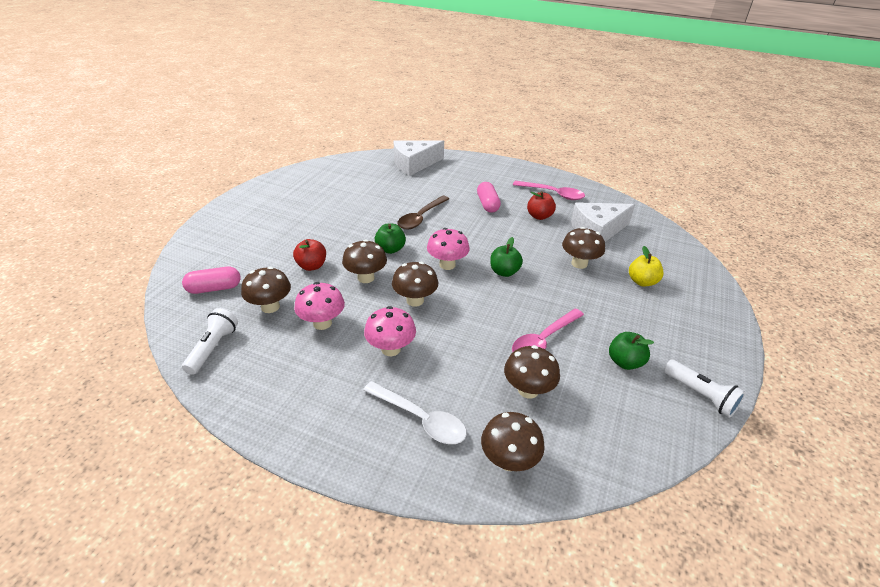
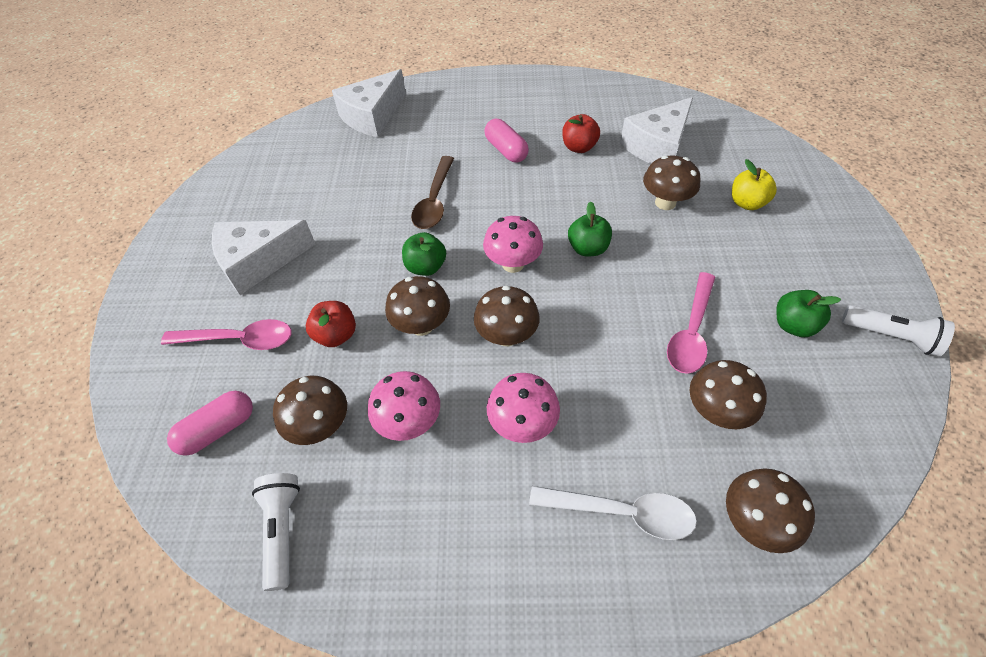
camera: 20 degrees left, 15 degrees up
(294, 217) = (258, 262): none -> white cheese
(553, 194) = (574, 107): pink spoon -> pink spoon (239, 340)

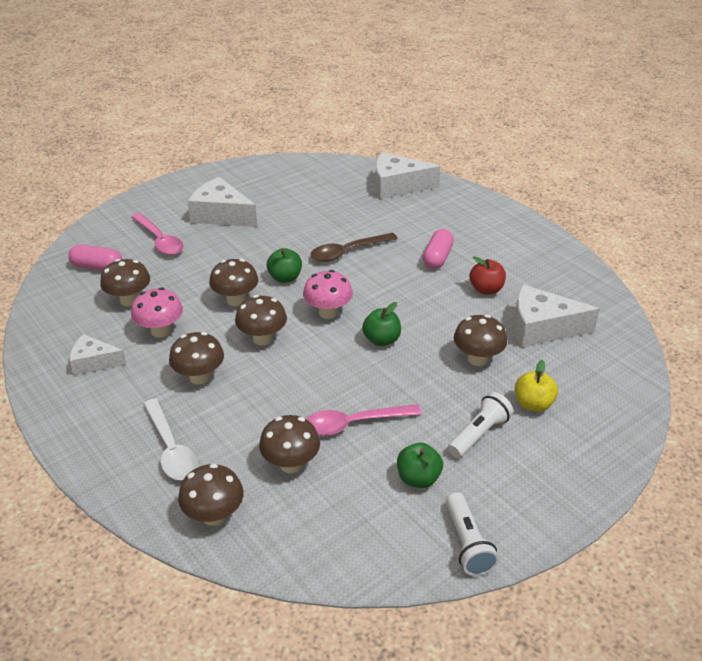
camera: 50 degrees right, 15 degrees down
(282, 530) = (57, 321): white flashlight -> white flashlight (479, 434)
(336, 335) = (196, 272): red apple -> none
(404, 523) = (94, 362): none -> white cheese
(522, 424) = (199, 377): pink mushroom -> brown mushroom

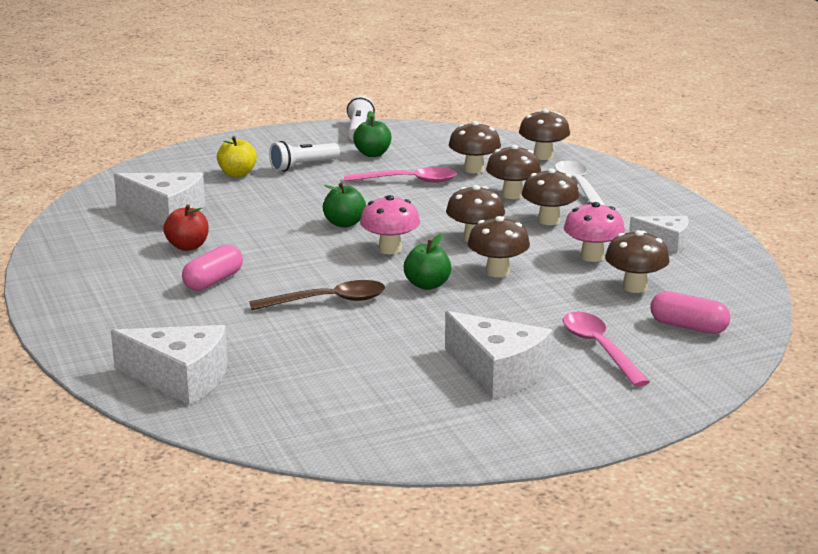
camera: 165 degrees left, 15 degrees down
(477, 359) = (257, 202): brown mushroom -> brown mushroom (512, 195)

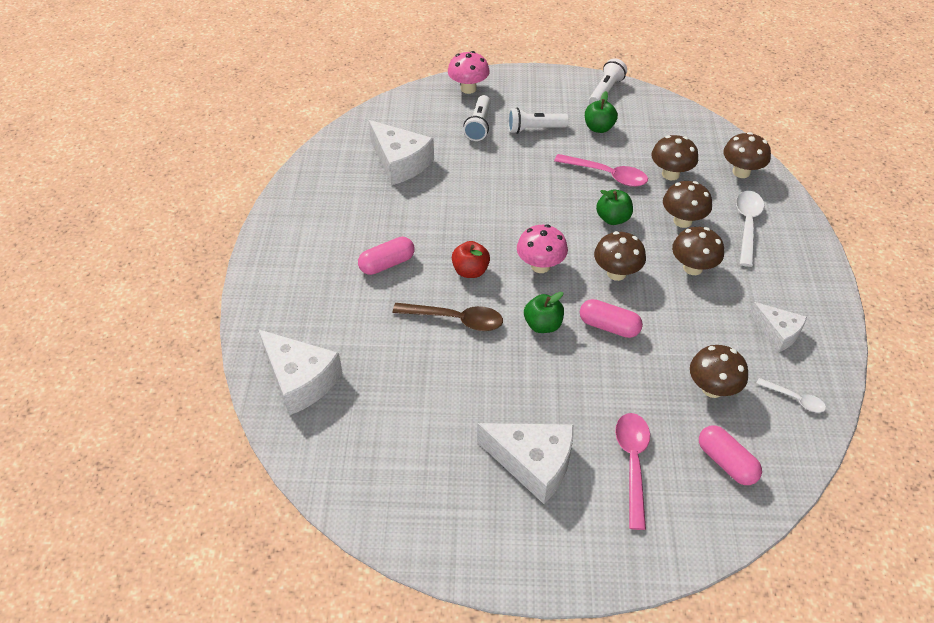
camera: 25 degrees right, 25 degrees up
(188, 246) = (392, 212): red apple -> red apple (470, 271)
(237, 174) = (479, 125): yellow apple -> white flashlight
(344, 223) = (524, 219): green apple -> green apple (613, 218)
(497, 272) = (609, 326): brown mushroom -> pink capsule
(498, 372) = (533, 463): white cheese -> white cheese turned 45 degrees counterclockwise
(592, 256) = (700, 332): pink mushroom -> pink mushroom (468, 88)
(716, 276) = (794, 399): none -> white spoon

